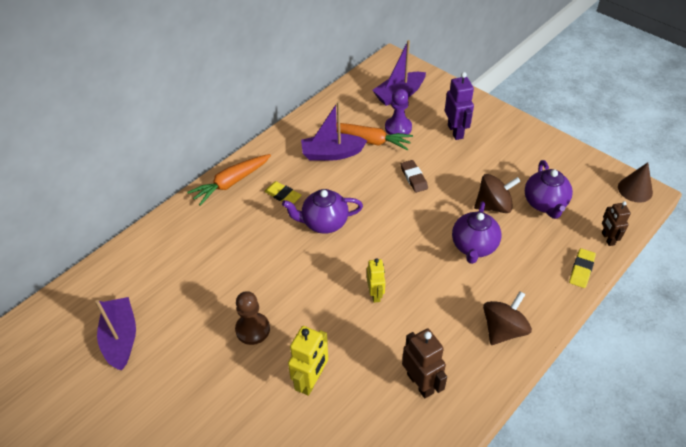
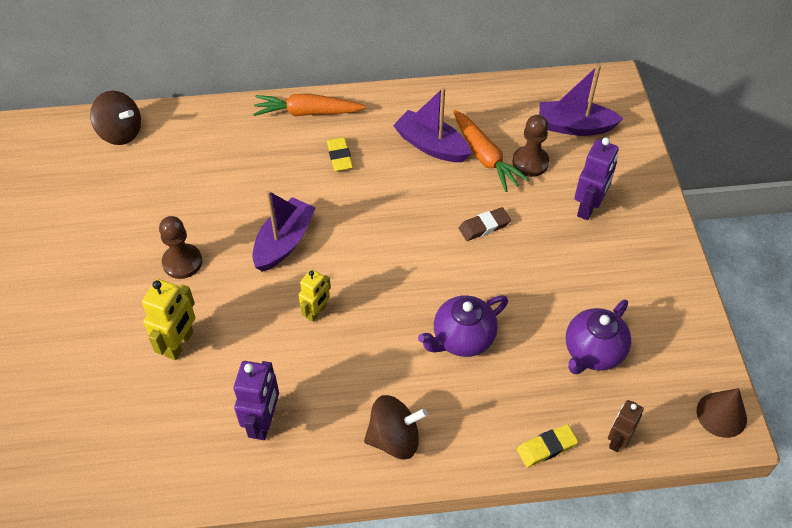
camera: 40 degrees right, 5 degrees up
(121, 338) = (81, 192): purple boat -> purple boat (284, 242)
(311, 381) = (179, 344): yellow robot -> yellow robot turned 45 degrees counterclockwise
(324, 223) = (347, 210): purple teapot -> none
(398, 128) = (530, 162): purple pawn -> brown pawn
(413, 178) = (484, 226): brown eraser -> brown eraser turned 45 degrees clockwise
(420, 383) = (263, 422): brown robot -> purple robot
(493, 206) = (533, 313): brown spinning top -> brown spinning top (120, 132)

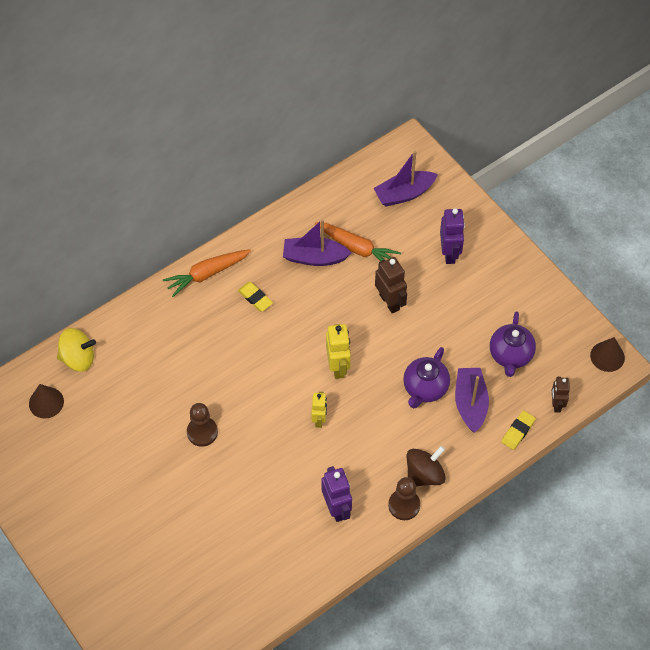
camera: 30 degrees left, 5 degrees up
(57, 158) = (46, 402): none -> brown cone
(120, 132) = (78, 358): brown spinning top -> yellow spinning top
(179, 344) = (244, 488): yellow robot -> yellow robot (338, 367)
(284, 242) = (262, 382): purple boat -> purple boat (470, 403)
(484, 226) = (389, 302): brown eraser -> brown robot
(530, 162) = (391, 237): brown pawn -> brown pawn (404, 505)

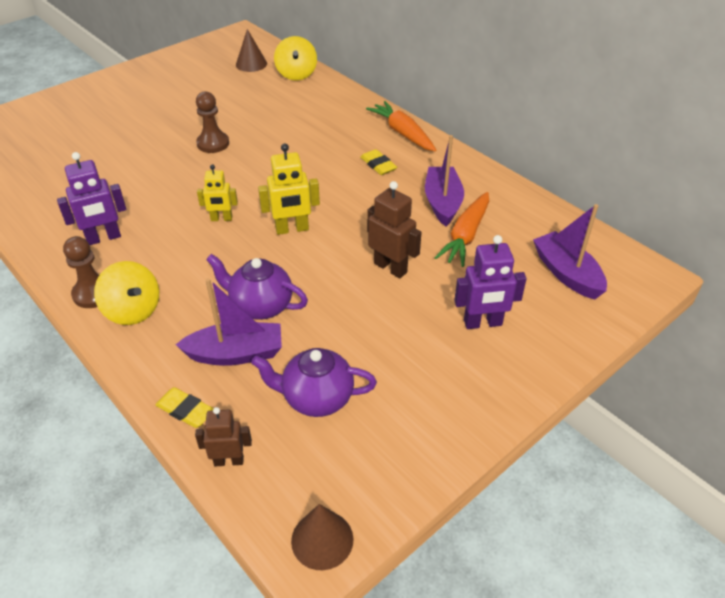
camera: 85 degrees right, 15 degrees down
(255, 298) = (378, 165): yellow eraser -> yellow eraser turned 75 degrees counterclockwise
(389, 302) = (390, 268): brown robot -> brown robot turned 105 degrees counterclockwise
(424, 474) = (133, 310): brown spinning top -> yellow spinning top

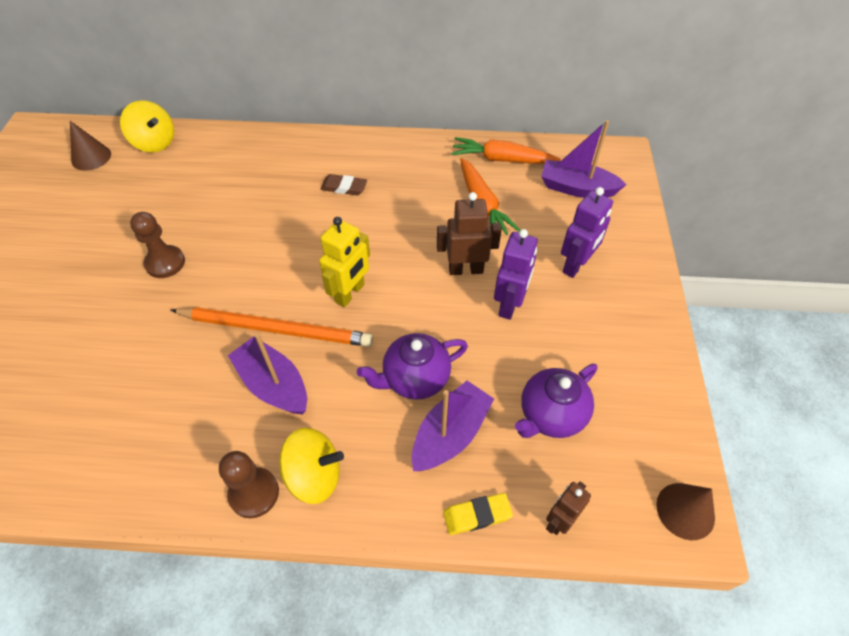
camera: 45 degrees left, 10 degrees up
(104, 238) = (185, 434): purple robot -> purple robot (509, 305)
(221, 219) = (276, 329): yellow robot -> orange pencil
(378, 165) = (344, 187): yellow eraser -> brown eraser
(402, 133) = (326, 146): orange carrot -> orange carrot (502, 159)
(442, 203) = (433, 188): purple boat -> purple boat (273, 384)

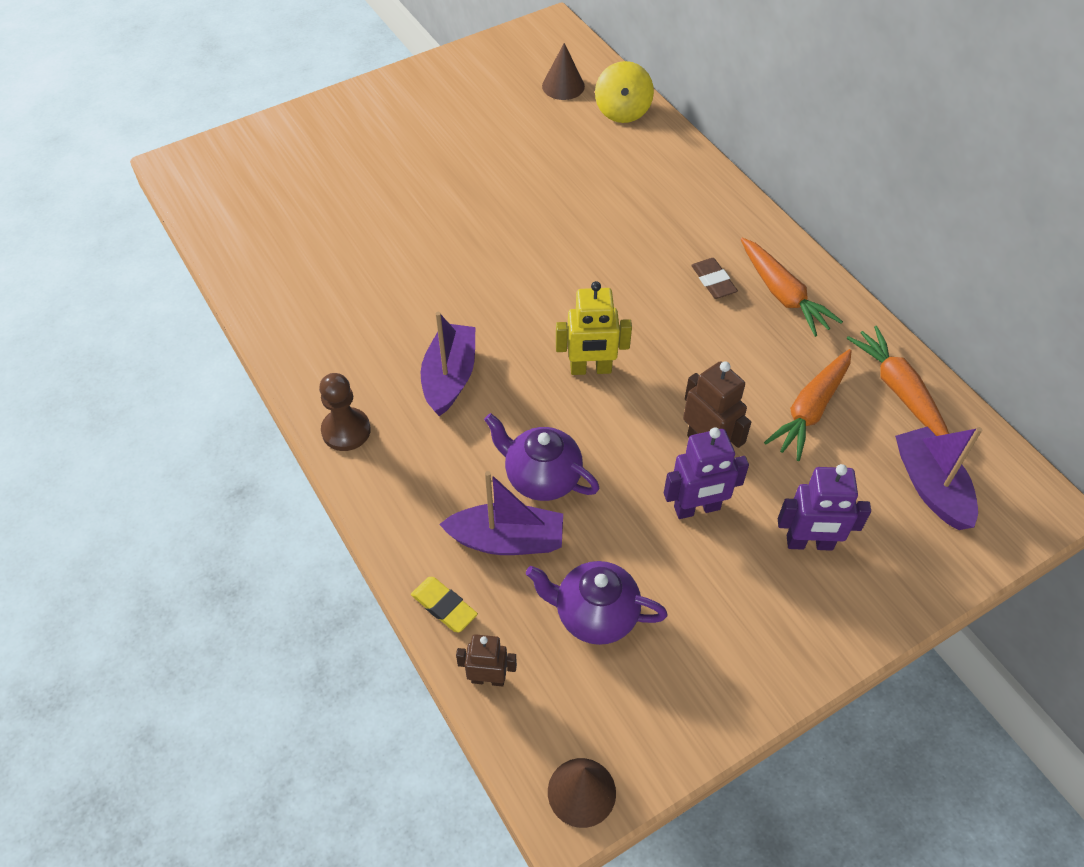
camera: 55 degrees right, 0 degrees up
(165, 263) = (502, 218): brown pawn -> none
(276, 329) = (504, 341): orange pencil -> none
(314, 475) = (391, 461): yellow spinning top -> none
(387, 163) = (783, 294): none -> orange carrot

